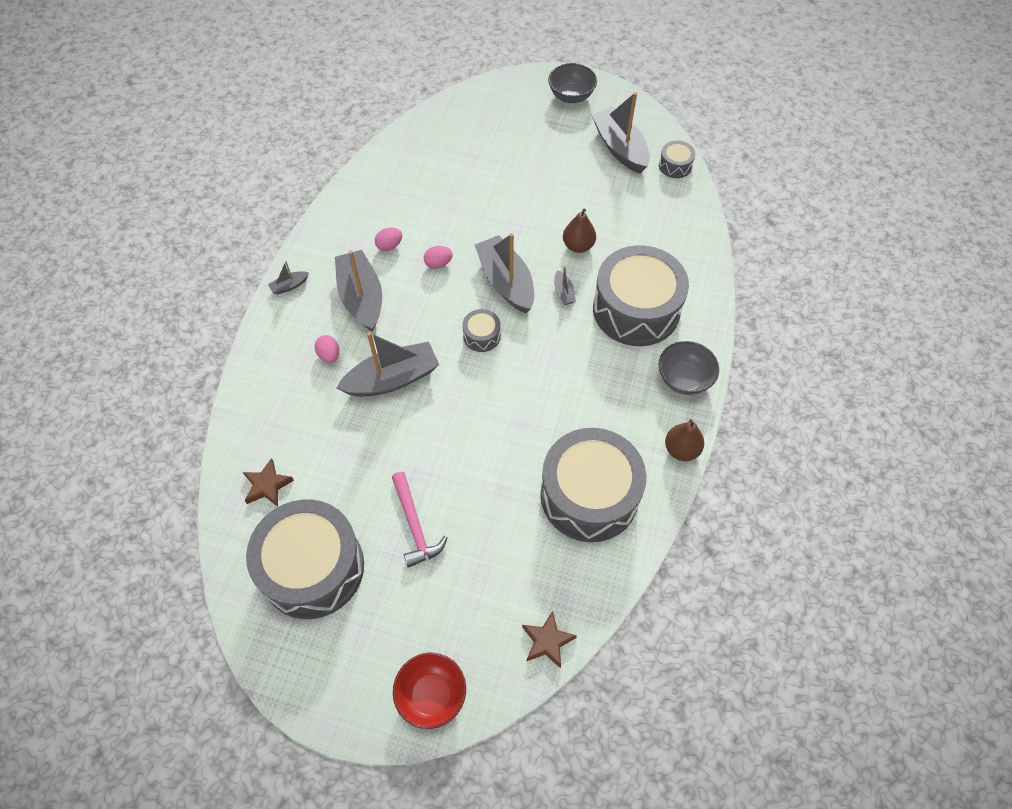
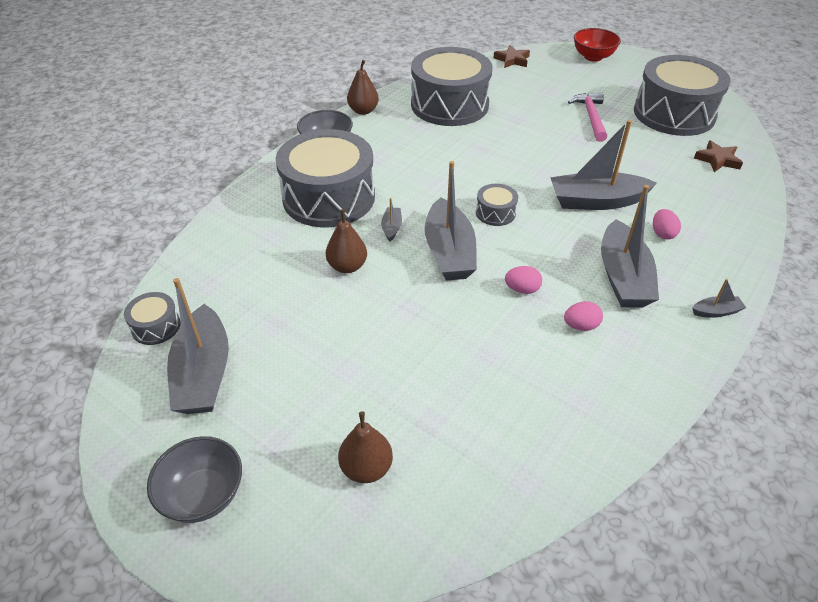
camera: 160 degrees left, 15 degrees down
(495, 128) = (366, 468): none -> brown pear

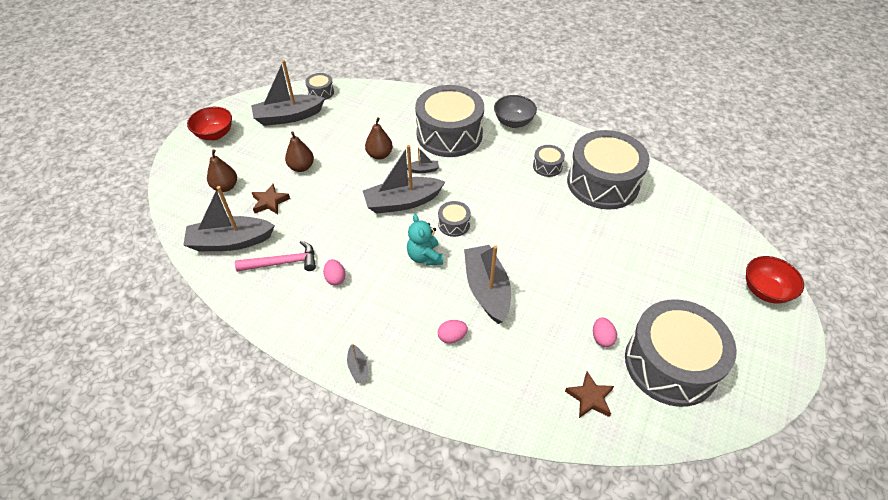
camera: 80 degrees right, 5 degrees up
(203, 495) = (215, 134): grey bowl -> red bowl
(363, 111) = (569, 133): brown pear -> brown pear (301, 167)
(414, 133) = (547, 166): none -> grey drum
(512, 60) = (714, 221): brown star -> brown star (270, 202)
(522, 289) = (369, 244): pink egg -> pink egg (602, 338)
(546, 242) = (425, 257): none -> turquoise teddy bear
(591, 117) = (629, 287): pink hammer -> pink hammer (283, 263)
(623, 277) = (391, 305): grey boat -> grey boat (230, 242)

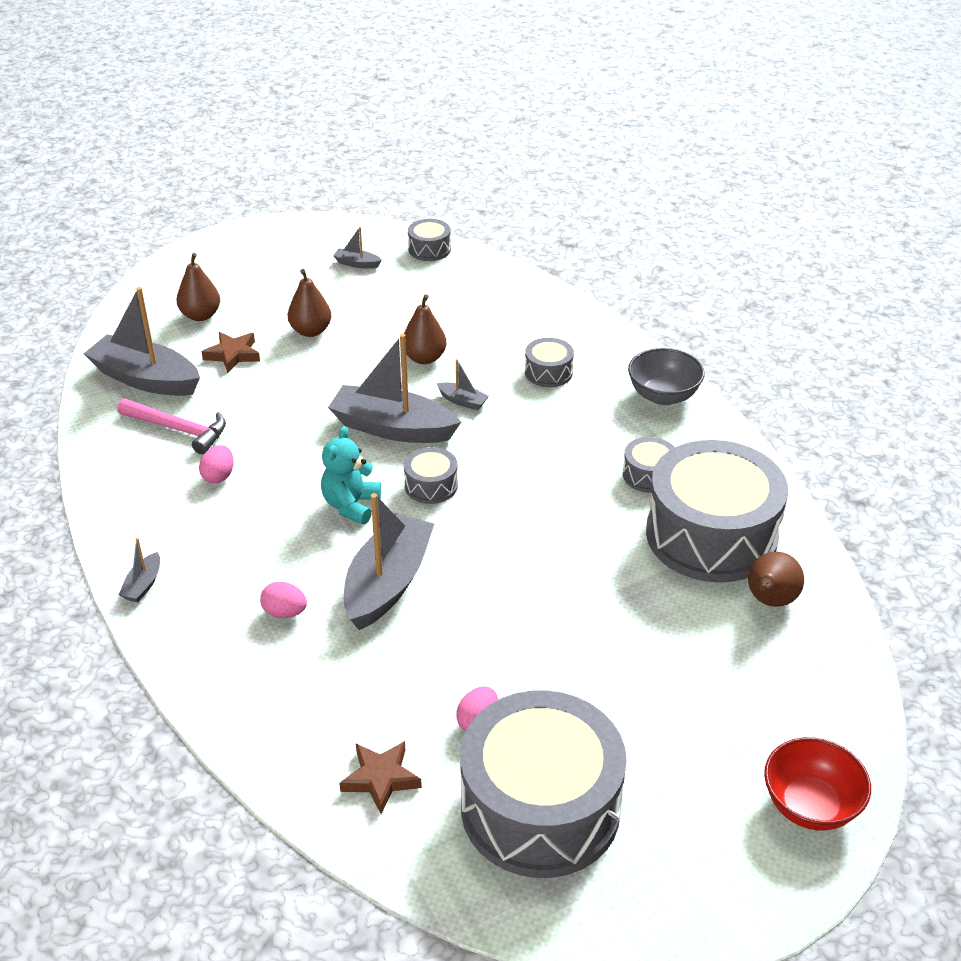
camera: 35 degrees right, 10 degrees down
(215, 134) = (248, 250): red bowl -> none
(288, 117) = (357, 264): grey boat -> grey boat, size x0.43
(449, 134) = (548, 372): grey drum -> grey drum, size x0.42
(656, 202) = (769, 601): none -> brown pear

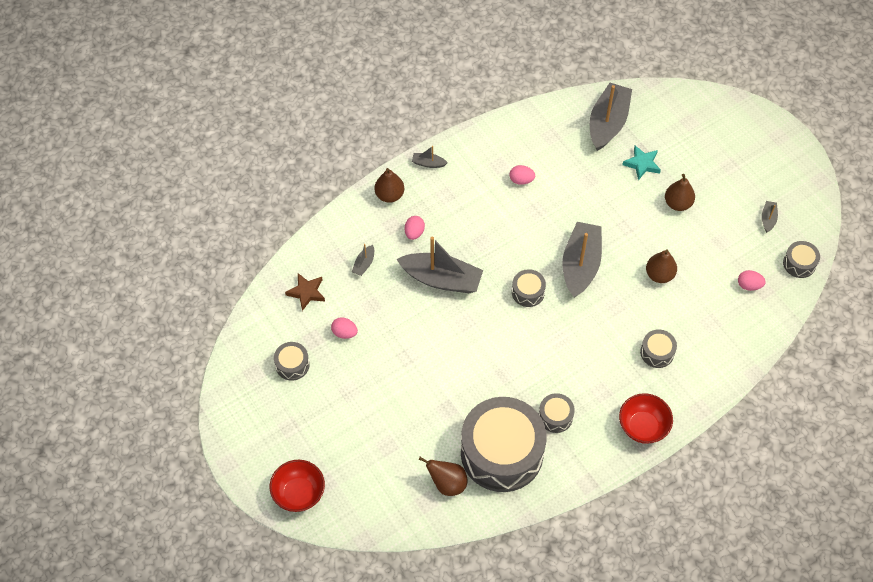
camera: 85 degrees right, 20 degrees up
(178, 429) = (561, 151): pink hammer -> none
(200, 315) = (682, 137): brown pear -> brown pear (389, 195)
(233, 355) = (642, 164): brown star -> turquoise star
(351, 505) = (504, 252): turquoise teddy bear -> none
(454, 289) = (749, 285): none -> pink egg
(462, 401) = (615, 302): grey boat -> grey boat (364, 264)
(540, 807) = (292, 365): grey drum -> grey drum, size x0.42
(663, 396) = (643, 426): grey bowl -> red bowl

